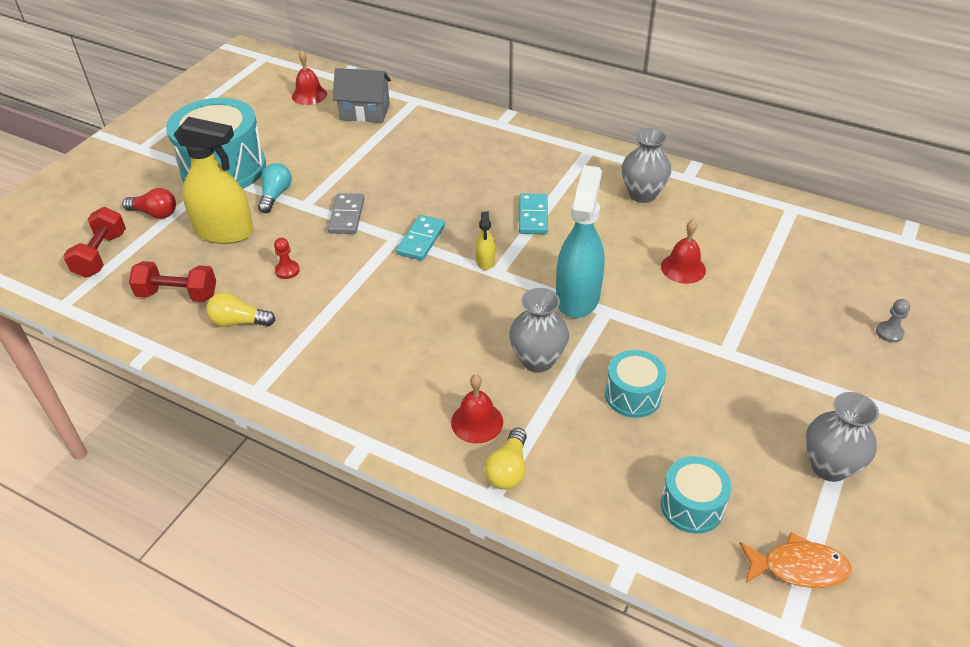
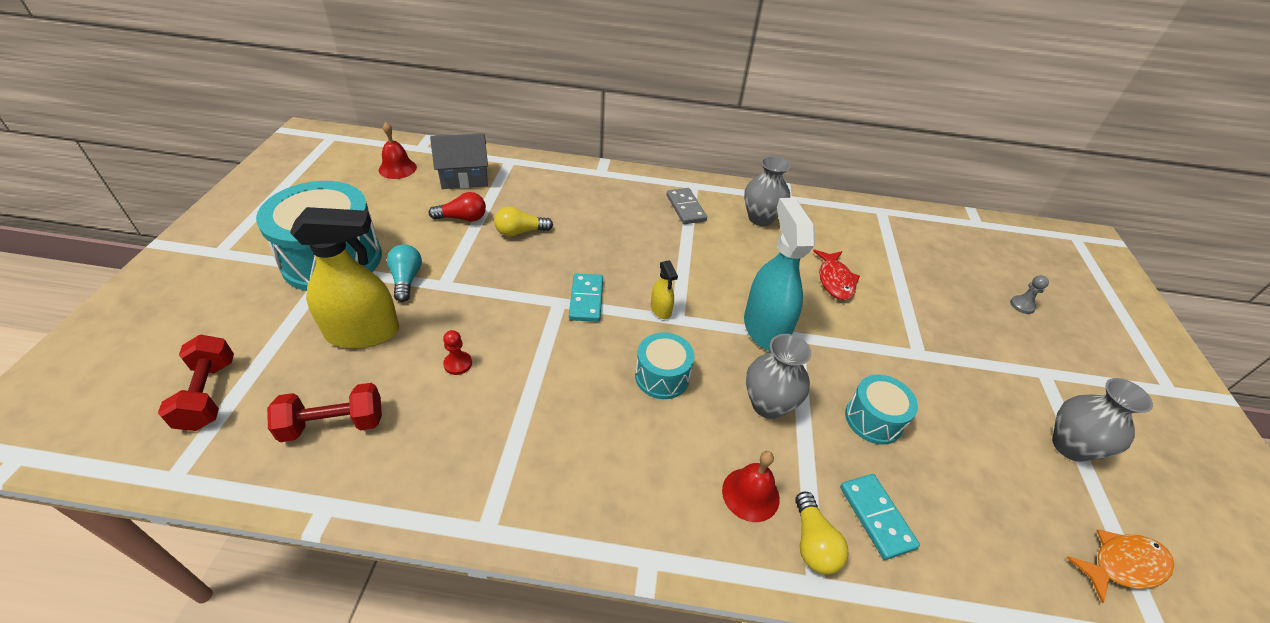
camera: 25 degrees left, 0 degrees up
(155, 213) = (265, 327): red light bulb -> red light bulb (462, 218)
(239, 322) = (426, 441): yellow light bulb -> yellow light bulb (520, 232)
(347, 216) = (496, 288): grey domino -> grey domino (686, 208)
(533, 216) = (679, 255): turquoise domino -> turquoise domino (876, 517)
(683, 268) = (835, 280): red bell -> red fish
(692, 506) = (997, 527): turquoise drum -> turquoise drum (662, 376)

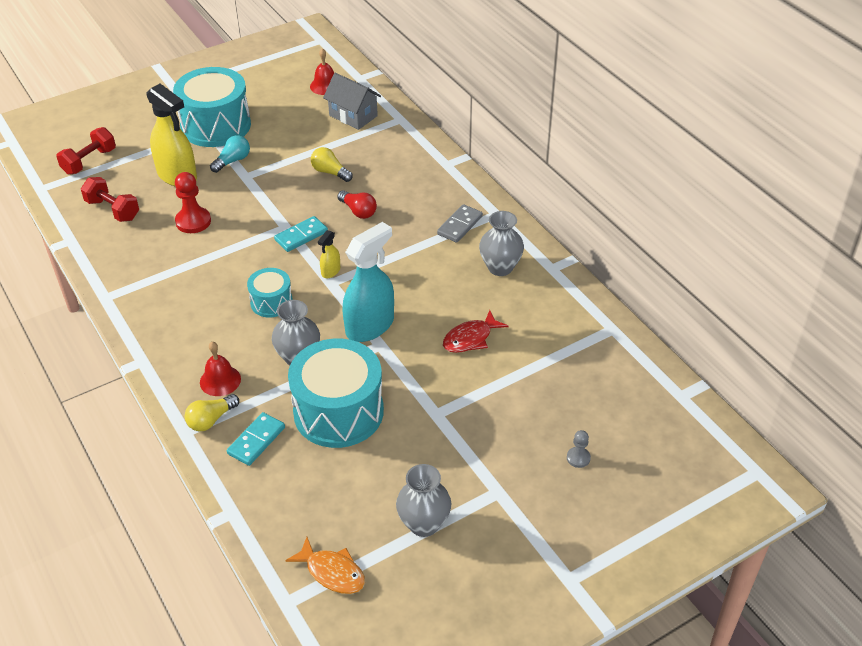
camera: 55 degrees right, 0 degrees up
(458, 364) = (193, 221): red pawn -> red pawn, size x1.81
(462, 218) = (312, 142): red light bulb -> red light bulb (358, 211)
(873, 419) = (338, 412): turquoise drum -> turquoise drum, size x1.95

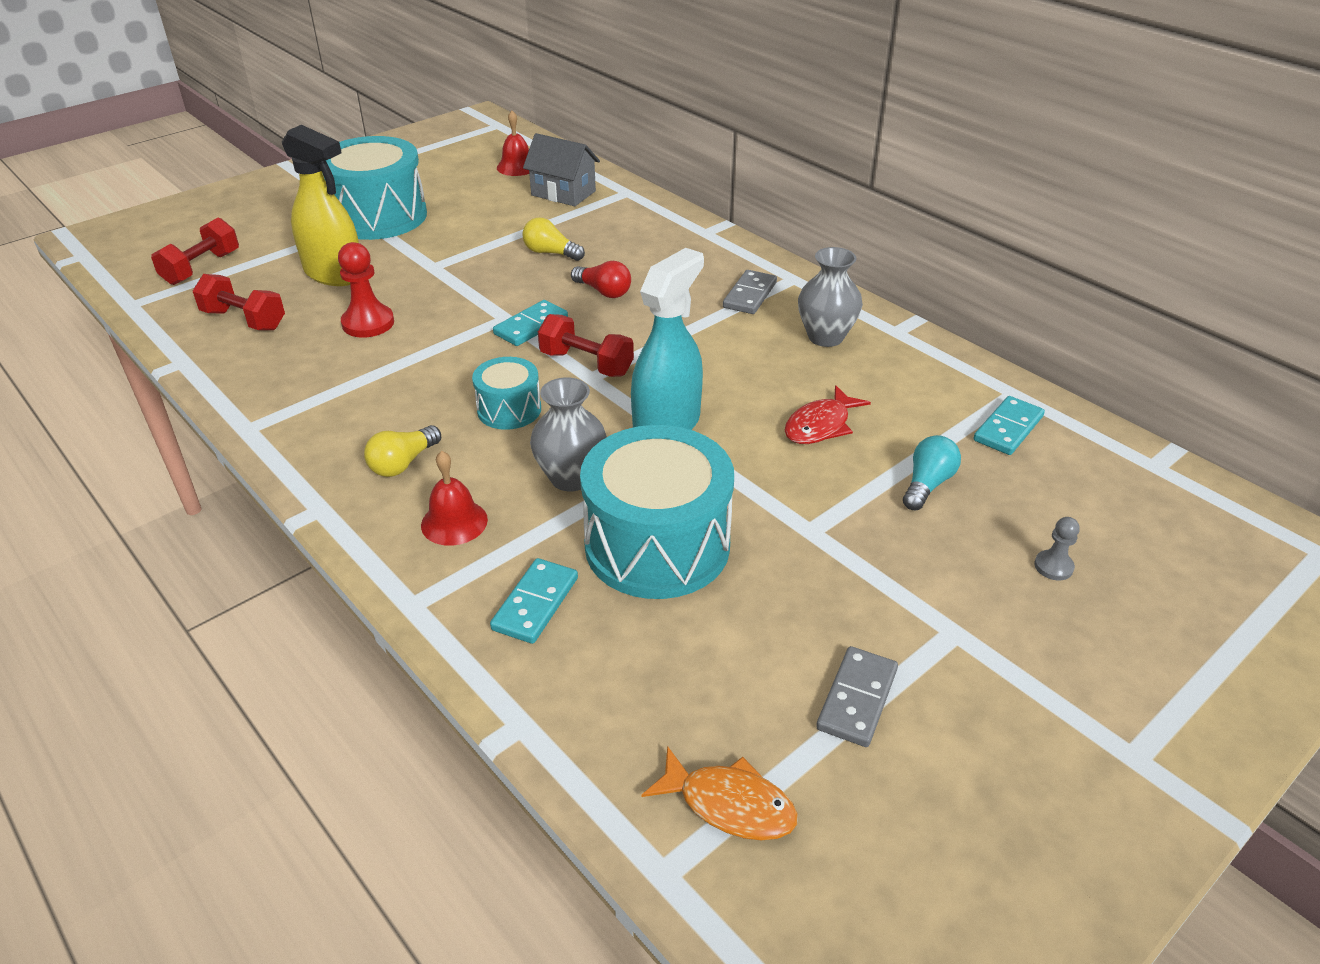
camera: 10 degrees left, 5 degrees down
(211, 420) = (452, 581): yellow light bulb -> yellow light bulb (403, 463)
(232, 161) = (410, 251): turquoise light bulb -> turquoise light bulb (927, 484)
(330, 271) = (586, 363): yellow spray bottle -> red dumbbell
(424, 524) = (857, 699): grey vase -> grey domino
(595, 356) = (1008, 428): none -> turquoise domino

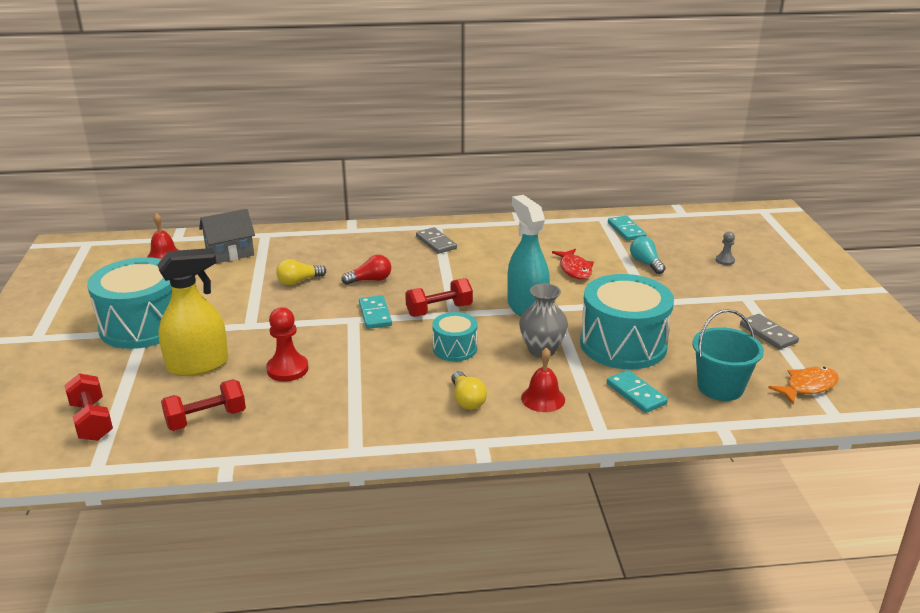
camera: 55 degrees left, 10 degrees down
(630, 689) = (720, 387): none -> turquoise bucket
(825, 337) = (502, 239): grey vase -> none

